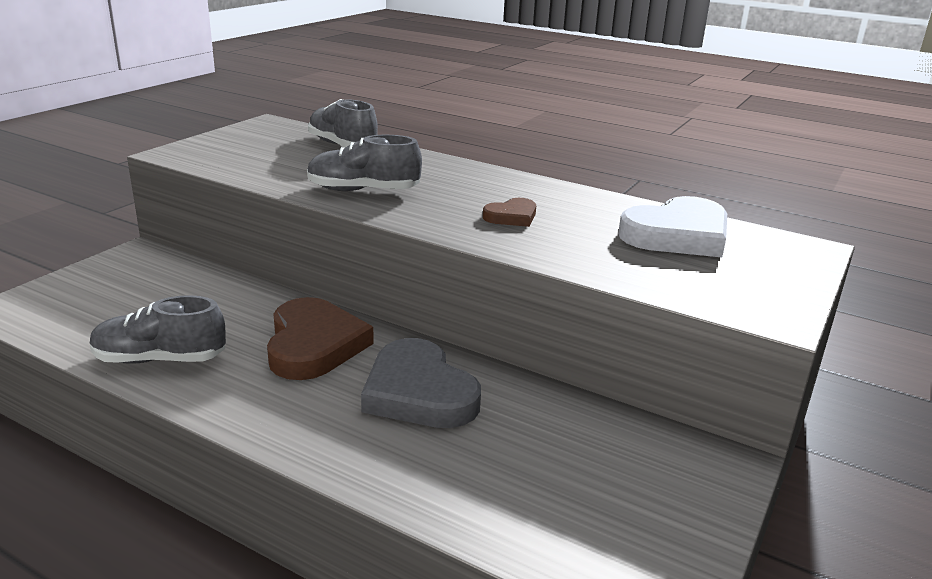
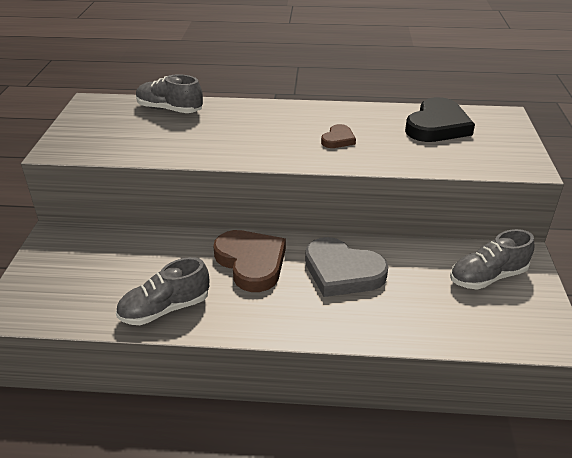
camera: 25 degrees left, 10 degrees up
(363, 191) = (228, 145): grey shoe -> grey shoe (487, 277)
(677, 235) = (437, 126): white heart -> black heart

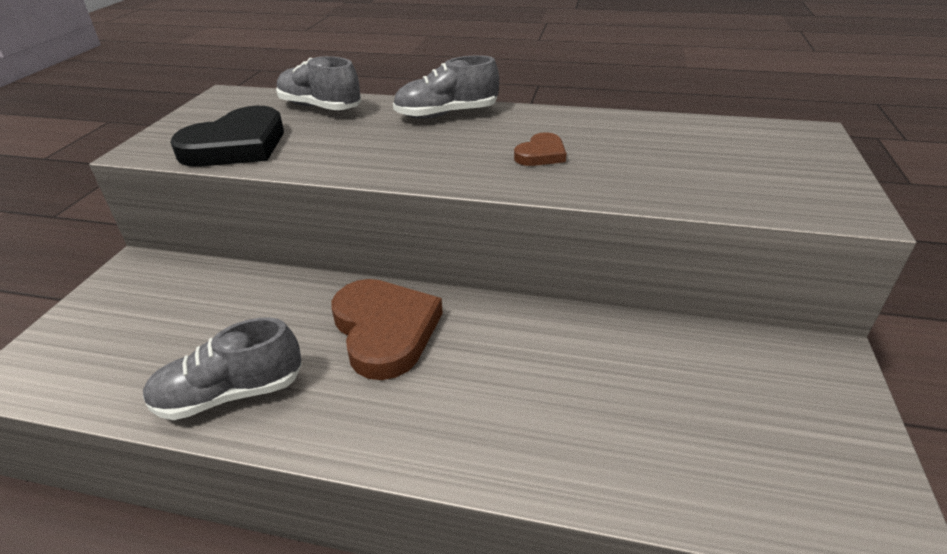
camera: 10 degrees right, 0 degrees up
(342, 272) = (520, 358): grey heart -> none
(437, 126) = (699, 143): black heart -> black heart (236, 145)
(487, 277) = (763, 390): grey shoe -> grey shoe (446, 114)

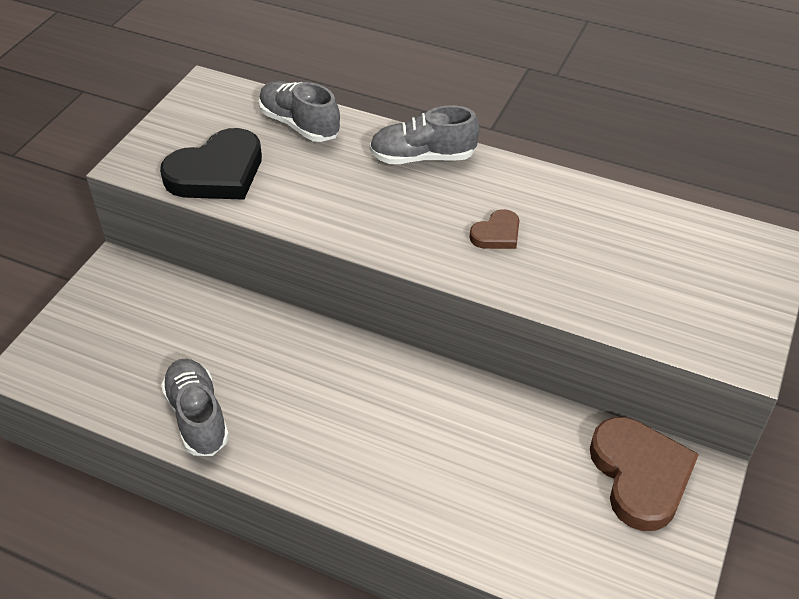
camera: 10 degrees right, 10 degrees up
(230, 394) = (197, 417): grey shoe -> grey shoe turned 75 degrees clockwise
(385, 331) = (328, 379): brown heart -> brown heart (640, 475)

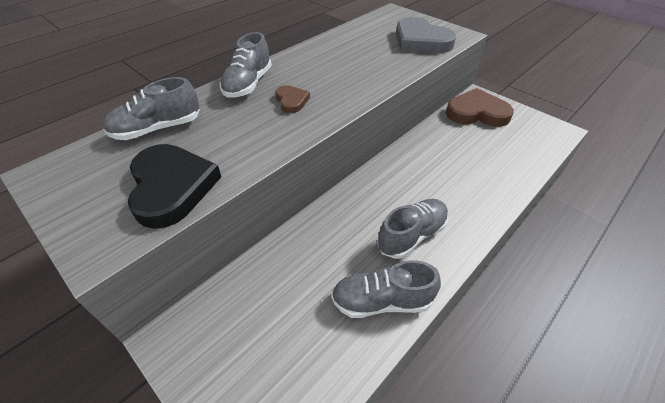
camera: 70 degrees left, 0 degrees up
(303, 428) = (411, 235): none -> grey shoe
(497, 234) = (339, 75): brown heart -> brown heart (291, 101)
(673, 304) = (420, 41): none -> grey heart

